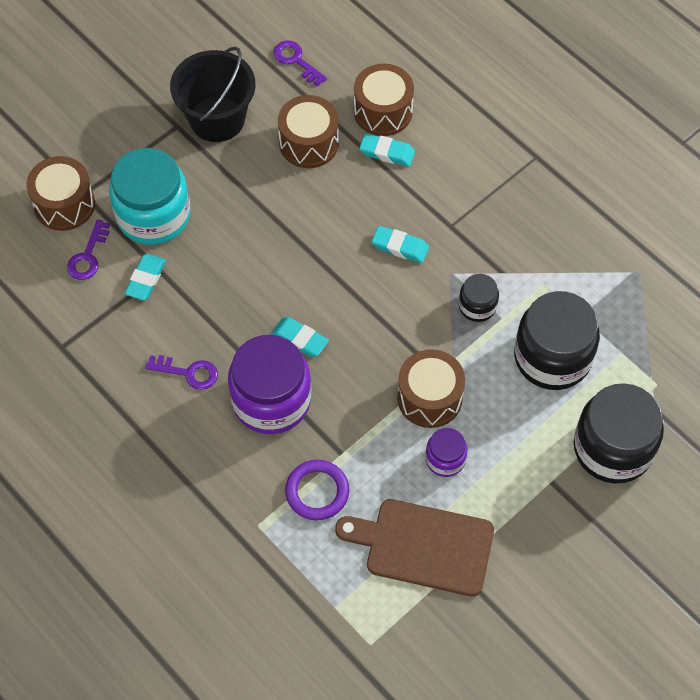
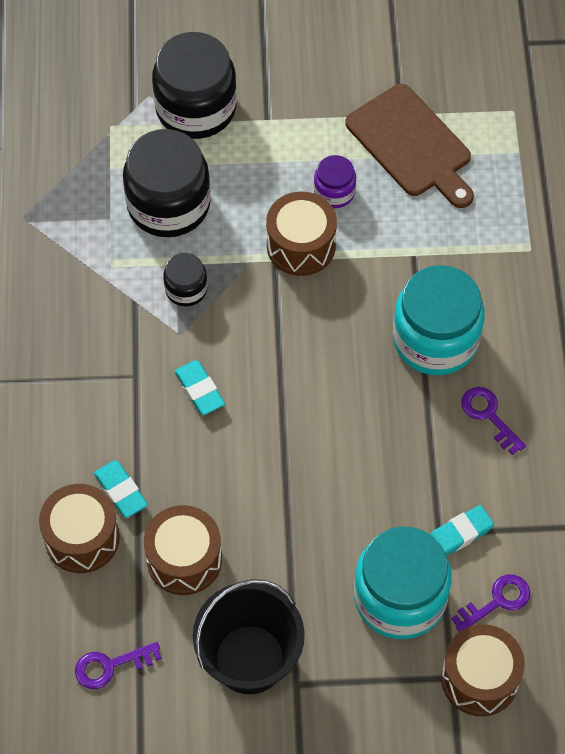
camera: 140 degrees left, 0 degrees up
(271, 400) = (435, 339): purple jar -> turquoise jar
(296, 61) = (110, 666): purple key -> purple key turned 75 degrees clockwise
(300, 339) = (365, 373): turquoise eraser -> none
(317, 492) = (460, 241): purple ring -> none

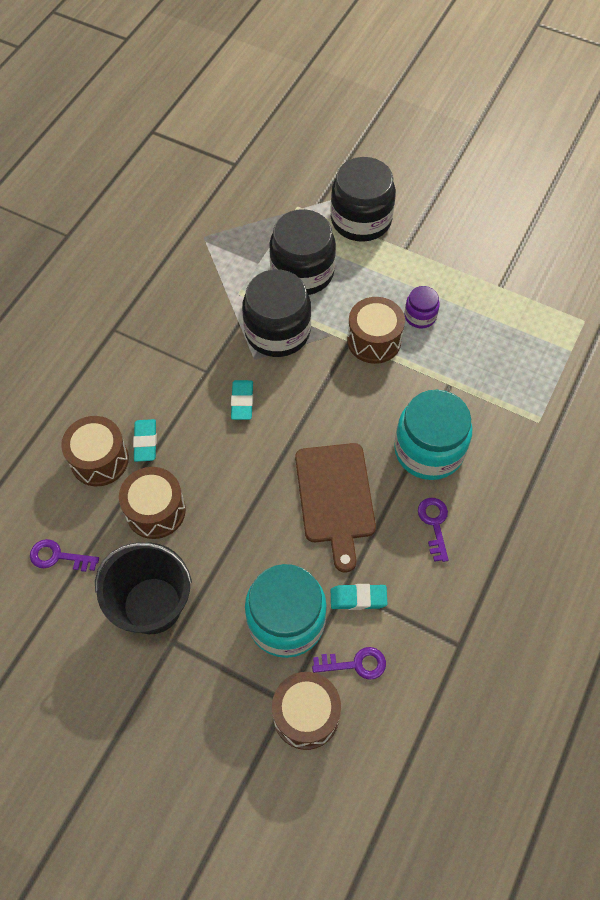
camera: 30 degrees right, 0 degrees up
(186, 289) = (277, 331): black jar -> black jar, size x2.01
(411, 145) = (495, 310): brown cutting board -> brown cutting board (335, 498)

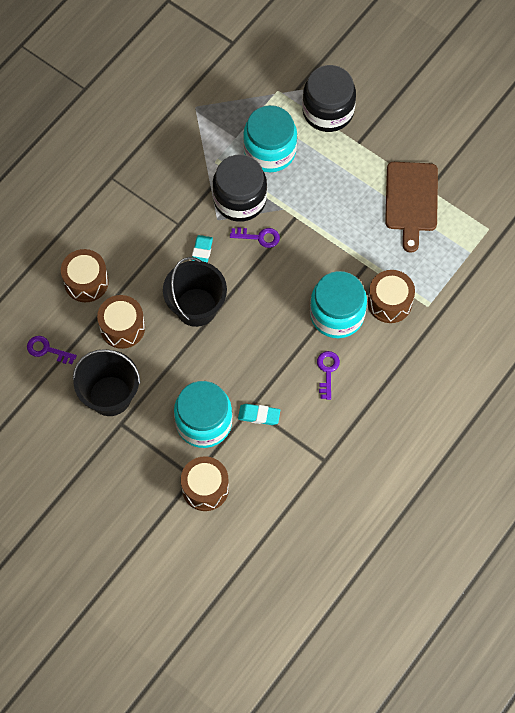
camera: 10 degrees right, 5 degrees up
(145, 442) = (123, 274): turquoise eraser -> none
(247, 469) = (196, 307): none -> black bucket
(302, 272) = (270, 151): black jar -> turquoise jar
(335, 498) = (258, 339): brown cutting board -> brown cutting board (411, 200)
(355, 664) = (247, 460): purple key -> purple key (259, 237)
(374, 340) = (315, 219): brown drum -> brown drum (389, 302)
(420, 316) = (356, 204): purple jar -> none

